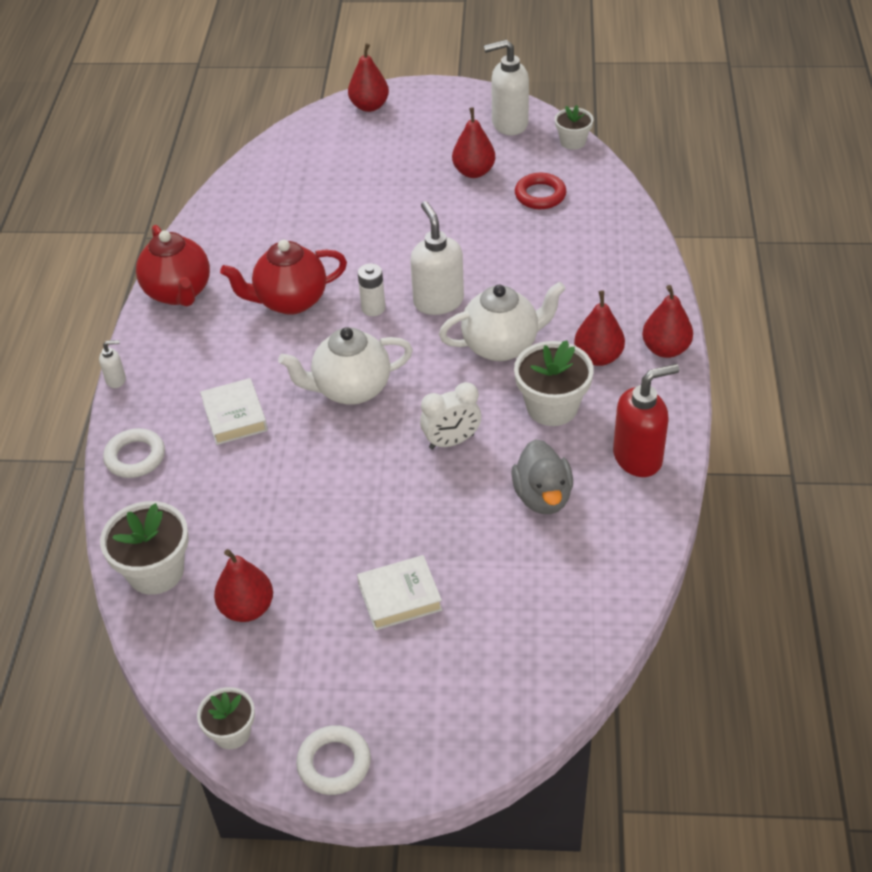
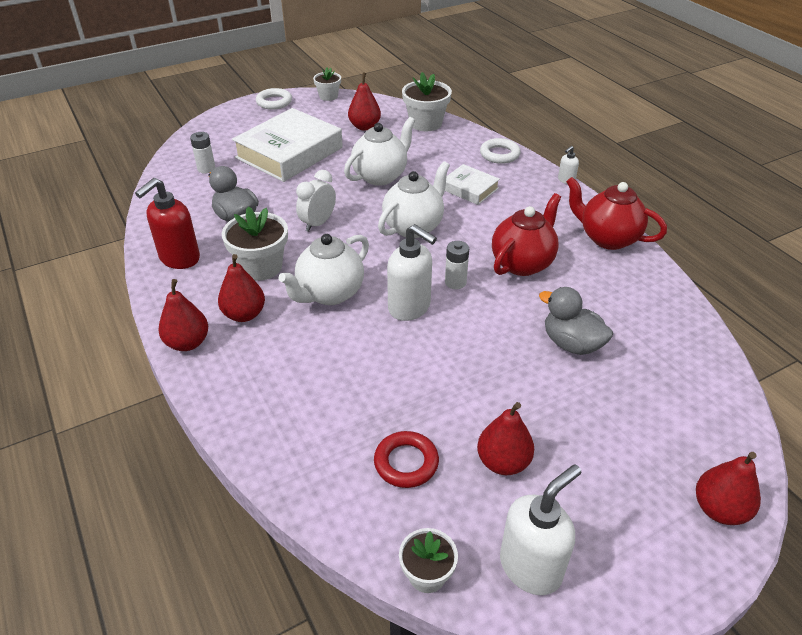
camera: 145 degrees right, 5 degrees down
(317, 487) = (380, 176): none -> white teapot
(337, 220) = (571, 344): none -> grey duck
(400, 597) = (289, 153): white book -> white book, size x1.99
(538, 617) = (206, 169): none -> white battery

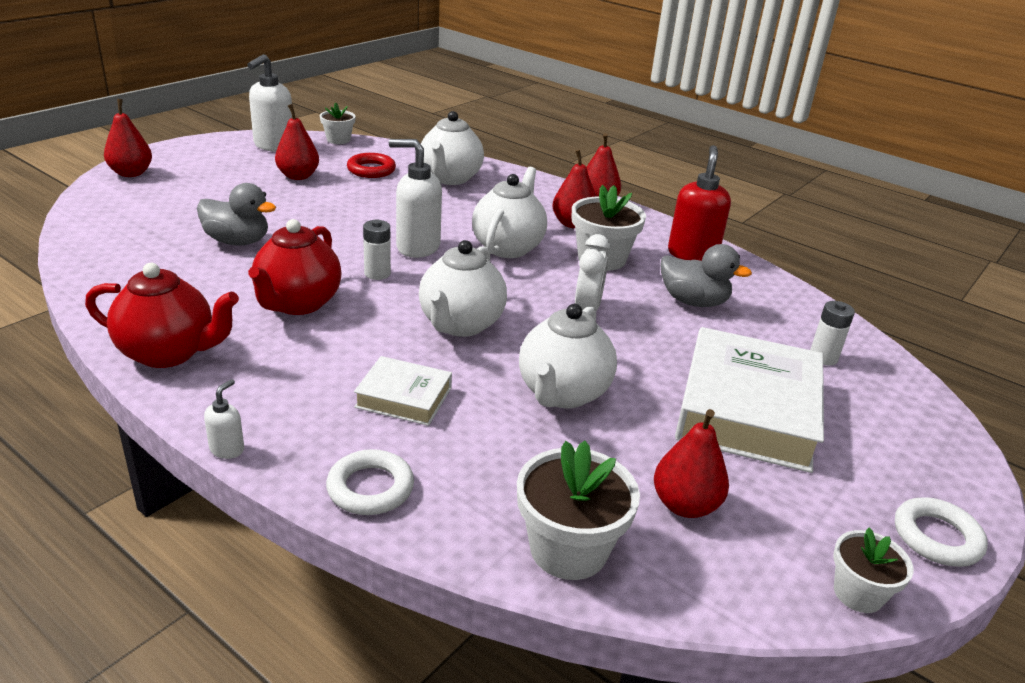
camera: 155 degrees right, 10 degrees down
(316, 422) = (450, 178): none -> white teapot

